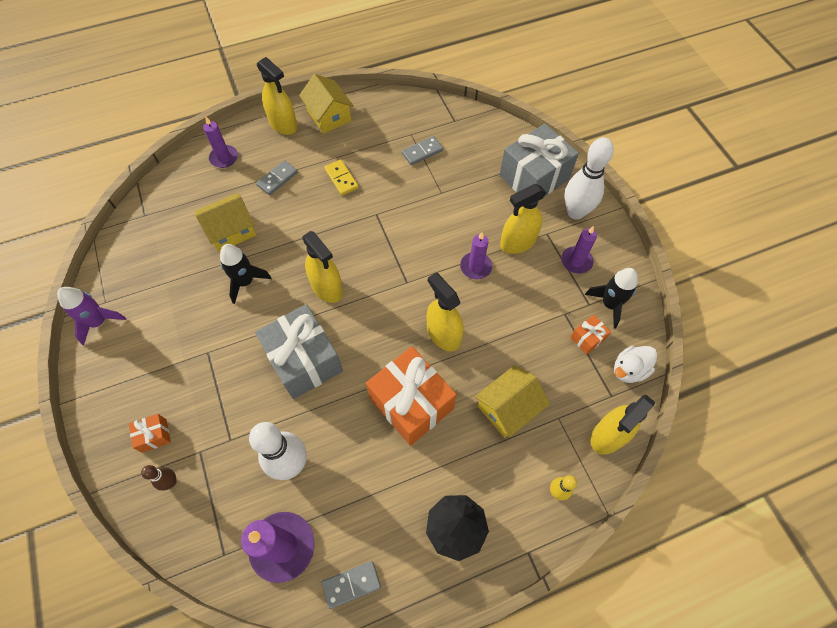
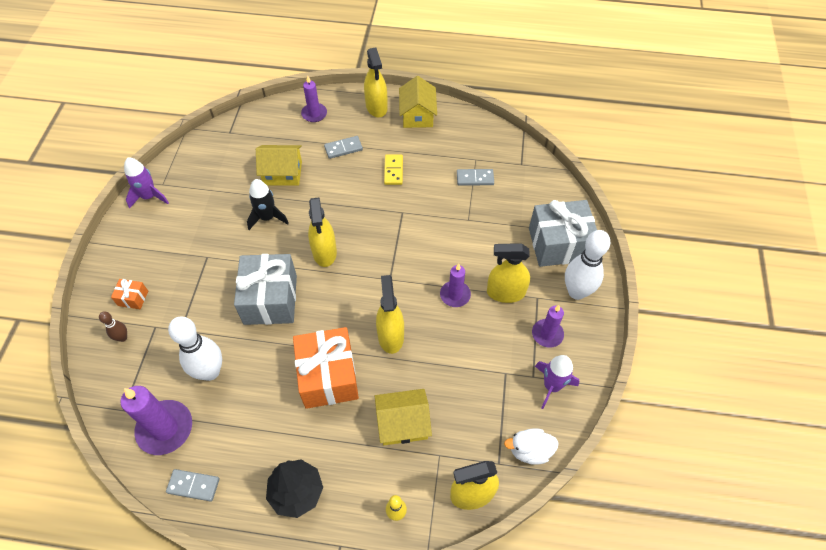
camera: 30 degrees right, 5 degrees down
(587, 338) = (511, 404): orange gift -> none
(609, 304) = (552, 386): black rocket -> purple rocket

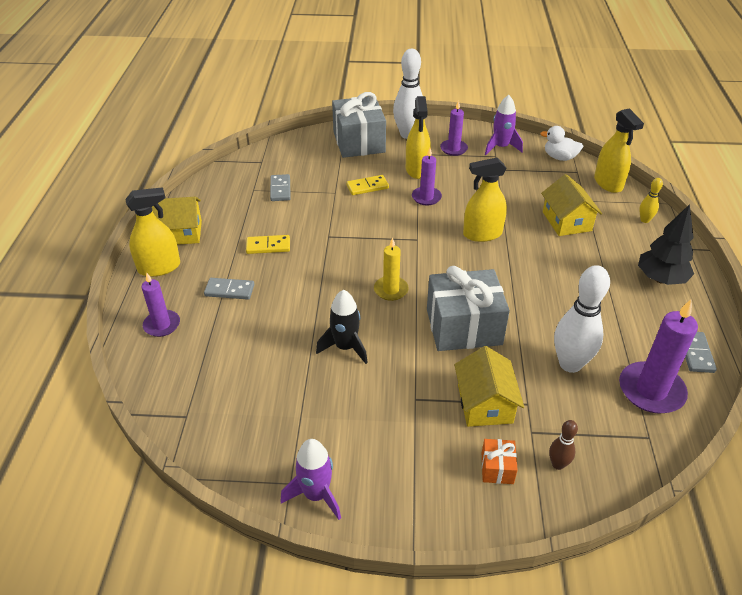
camera: 95 degrees left, 15 degrees down
(282, 173) = (270, 343): yellow house -> yellow house (485, 403)
(324, 252) = (391, 290): yellow spray bottle -> yellow candle
(328, 376) = (540, 271): orange gift -> none
(343, 148) = (229, 290): grey domino -> grey domino turned 60 degrees counterclockwise
(476, 246) = (367, 187): none -> yellow domino
(529, 450) = (559, 157): white duck -> white duck turned 120 degrees clockwise

